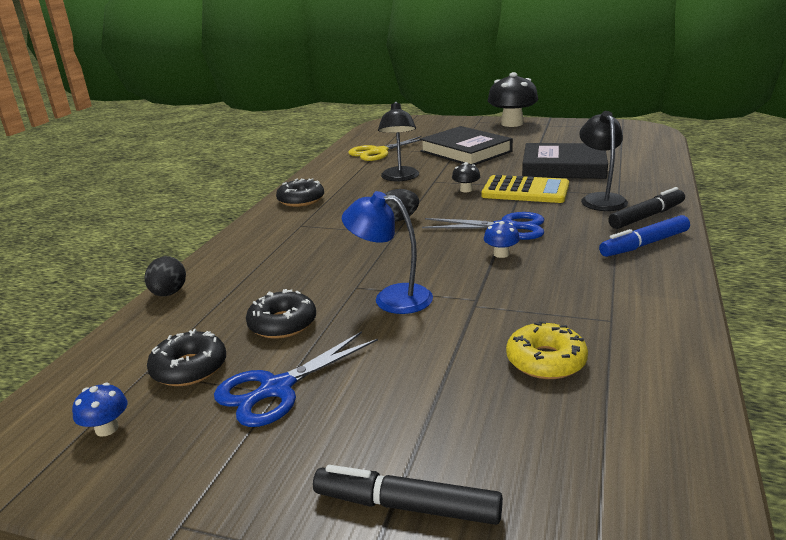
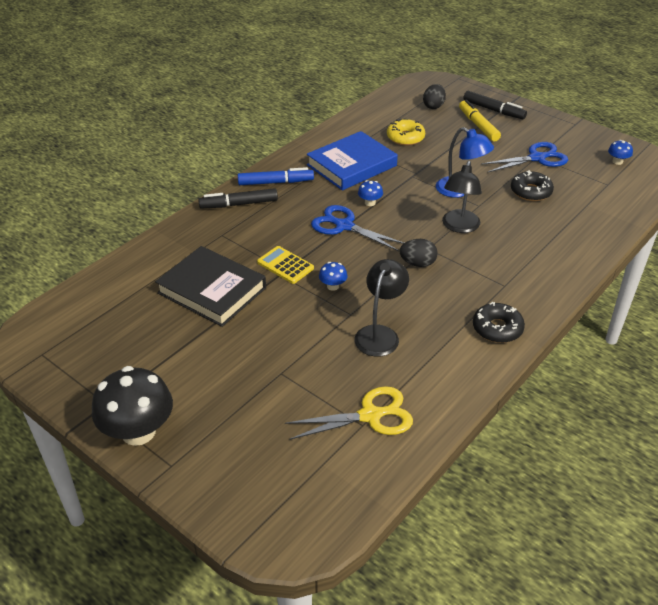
camera: 160 degrees left, 15 degrees up
(169, 293) = (609, 237): black egg -> black egg (433, 106)
(189, 368) = (583, 179): black donut -> none
(422, 438) = (478, 125): none -> yellow marker
(465, 151) = (269, 368): black book -> none
(466, 190) = (333, 286): black mushroom -> blue mushroom
(525, 191) = (285, 265): yellow calculator -> yellow calculator, size x0.66
(578, 290) = (351, 165): none -> blue book
(600, 199) = (242, 233): black lamp -> black lamp (459, 227)

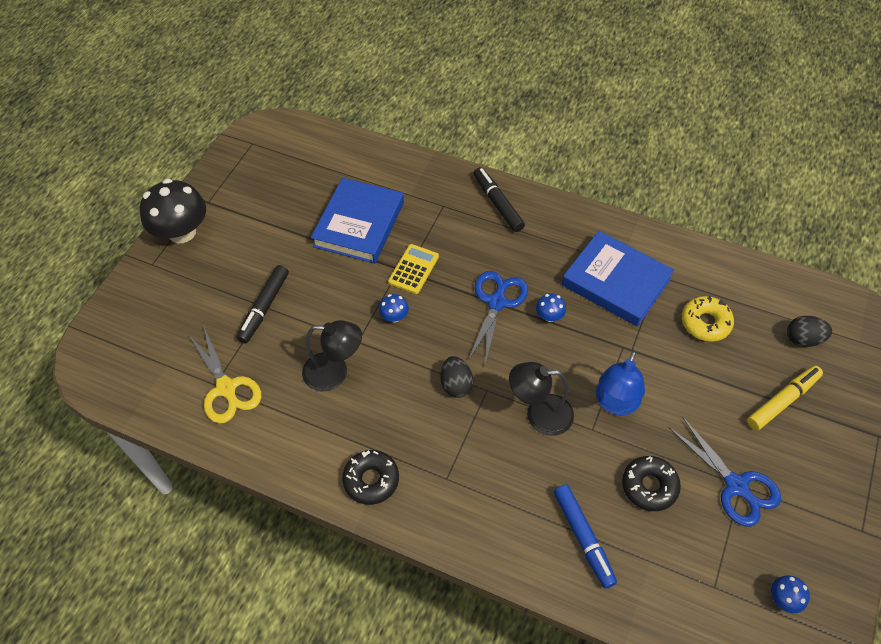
camera: 75 degrees right, 15 degrees up
(212, 290) = (359, 224): black book -> blue book
(275, 182) = (549, 222): blue marker -> blue marker (583, 538)
(493, 110) = (836, 414): black marker -> black marker (264, 308)

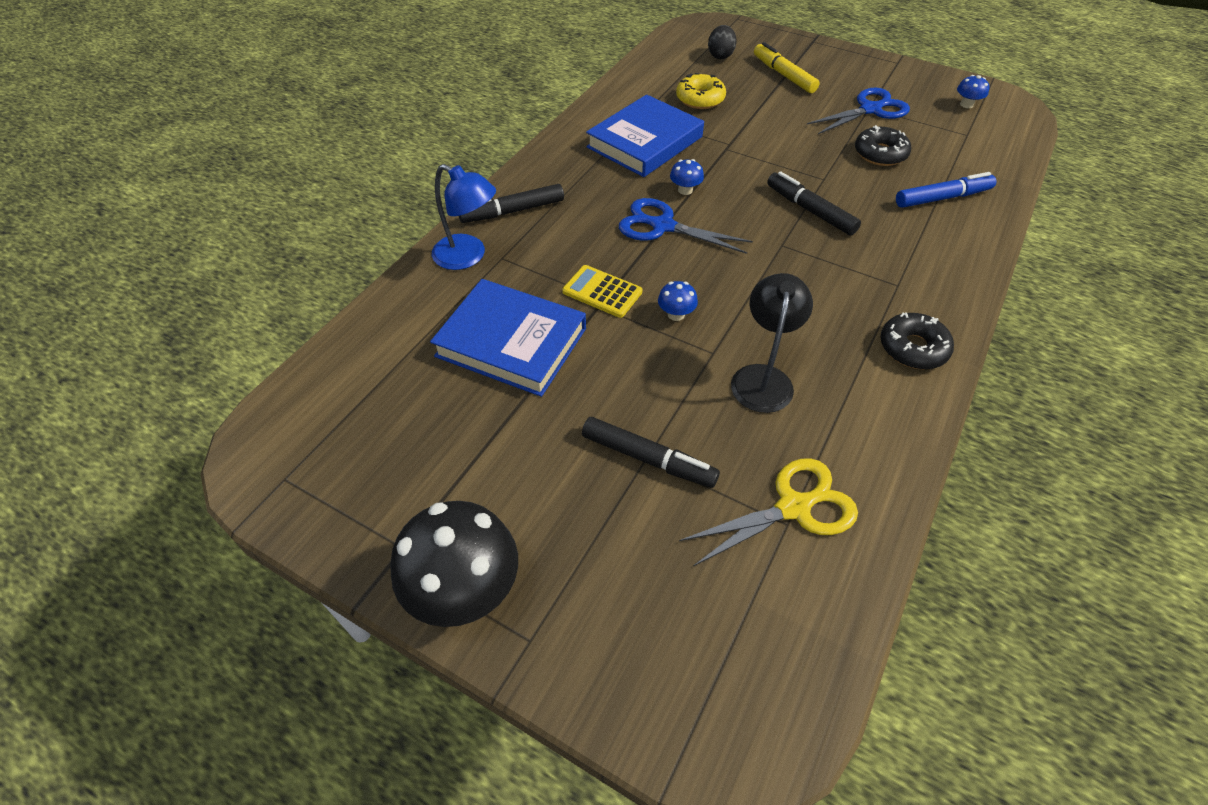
camera: 85 degrees left, 5 degrees down
(456, 384) = (776, 268): black egg -> none
(539, 414) = (810, 210): black lamp -> black marker
(615, 404) = (793, 161): blue lamp -> blue lamp (468, 256)

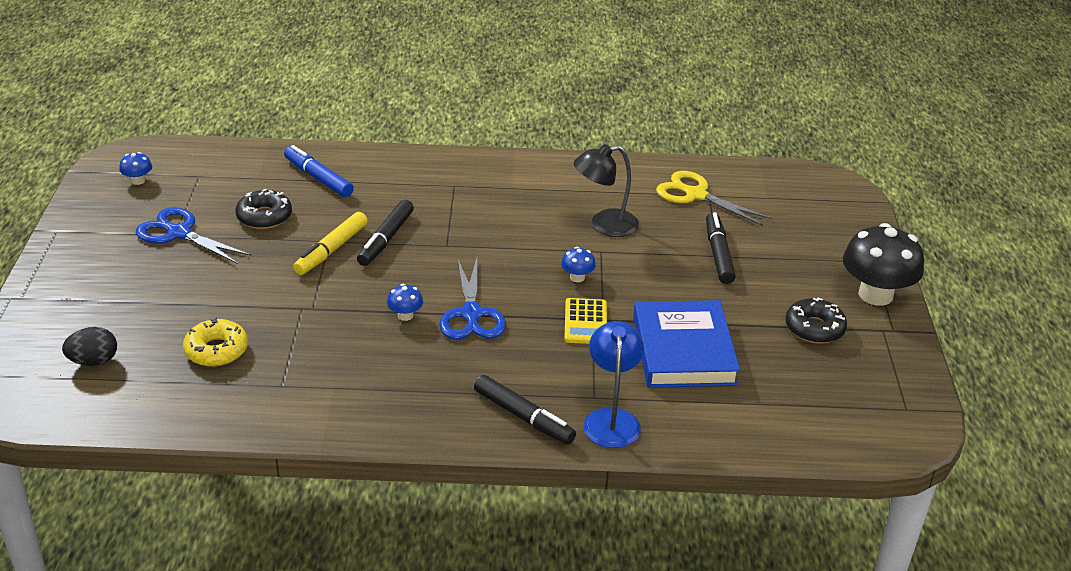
camera: 120 degrees left, 15 degrees down
(644, 142) = (335, 366): blue book -> none
(783, 75) = (125, 302): yellow marker -> yellow marker (331, 250)
(913, 348) = (519, 172): black donut -> black donut (814, 328)

